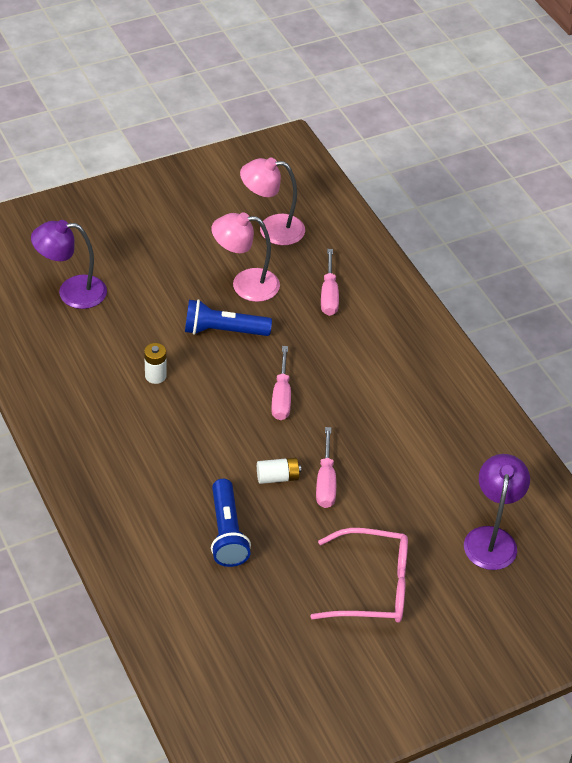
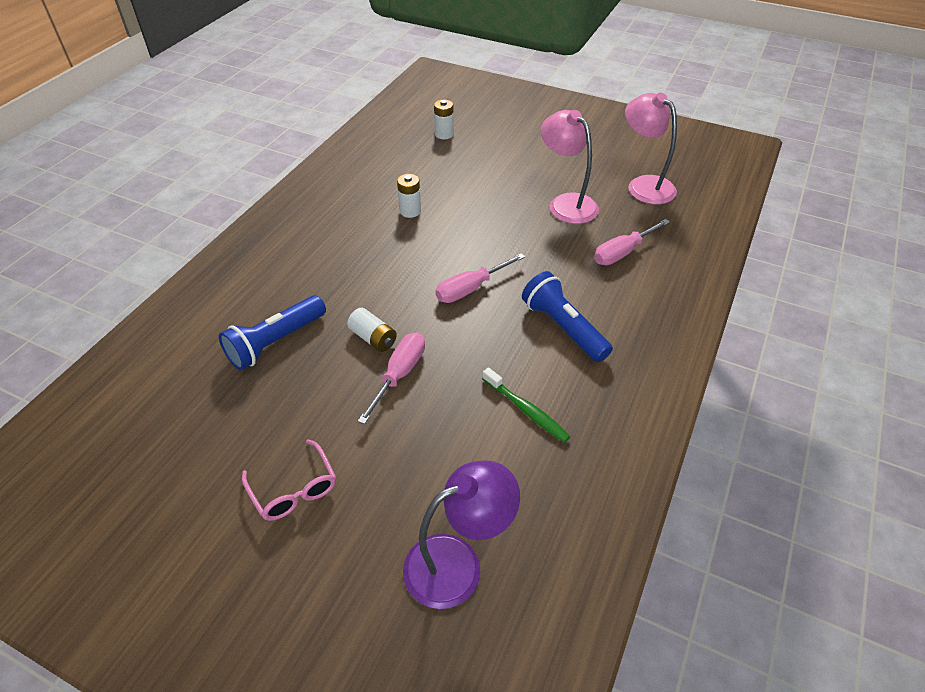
camera: 55 degrees right, 0 degrees up
(72, 292) = (444, 134): purple lamp -> white battery
(223, 331) = (501, 219): blue flashlight -> blue flashlight (563, 328)
(325, 482) = (400, 374): pink screwdriver -> pink screwdriver turned 150 degrees clockwise
(372, 586) = (294, 489): pink glasses -> pink glasses, size x0.60
(416, 439) = (526, 410): none -> green toothbrush

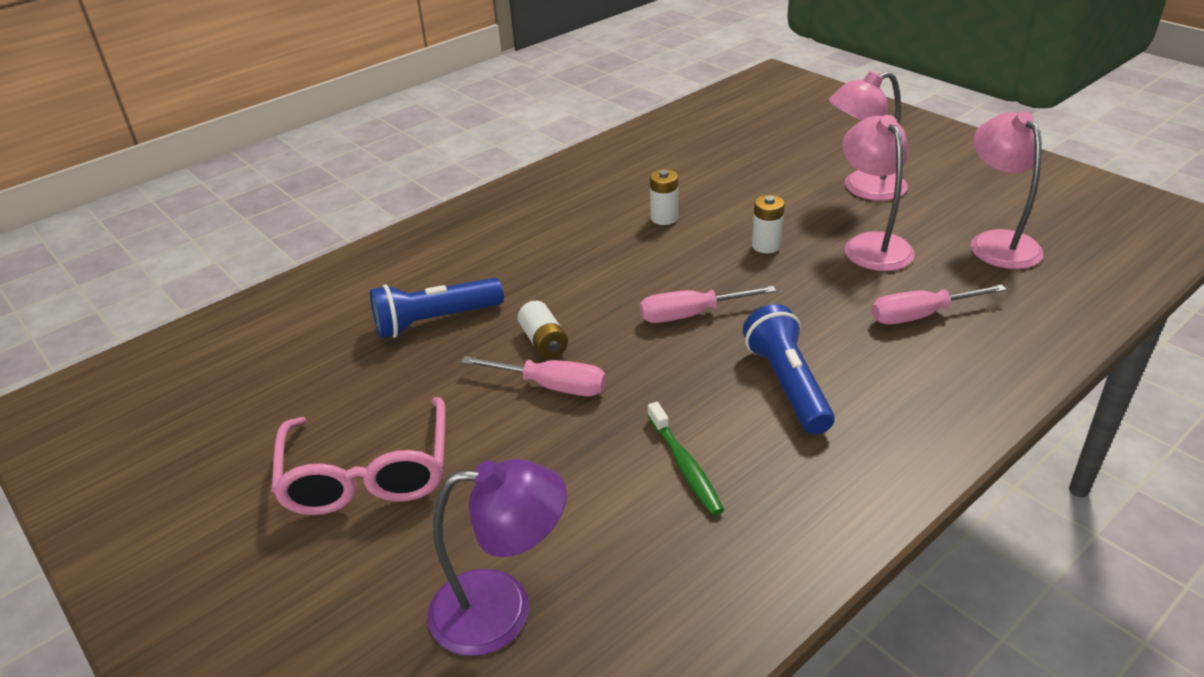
camera: 25 degrees right, 10 degrees down
(294, 489) = (368, 474): pink glasses -> pink glasses, size x1.66
(400, 374) = (553, 386): pink screwdriver -> pink screwdriver turned 60 degrees clockwise
(444, 134) = (752, 143): white battery -> white battery (766, 246)
(539, 159) = (863, 188): none -> pink lamp

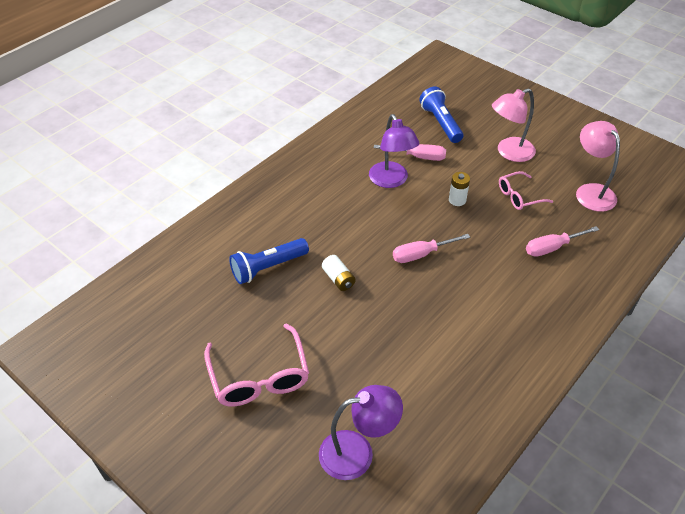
camera: 10 degrees left, 10 degrees up
(553, 386) = (351, 310): pink screwdriver -> pink screwdriver (419, 157)
(664, 218) = (391, 181): white battery -> purple lamp
(685, 466) = (437, 358): green toothbrush -> none
(787, 384) = (484, 300): blue flashlight -> blue flashlight (440, 123)
(872, 244) = (519, 196): pink lamp -> pink glasses

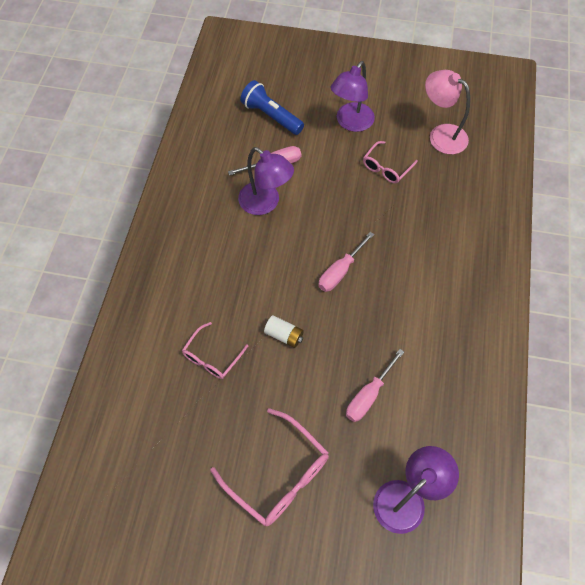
camera: 30 degrees left, 15 degrees up
(268, 267) = (212, 357): blue flashlight -> pink glasses
(457, 200) = (336, 197): white battery -> none
(509, 152) = (351, 123): pink lamp -> purple lamp
(551, 248) = (442, 210): pink screwdriver -> pink screwdriver (368, 396)

